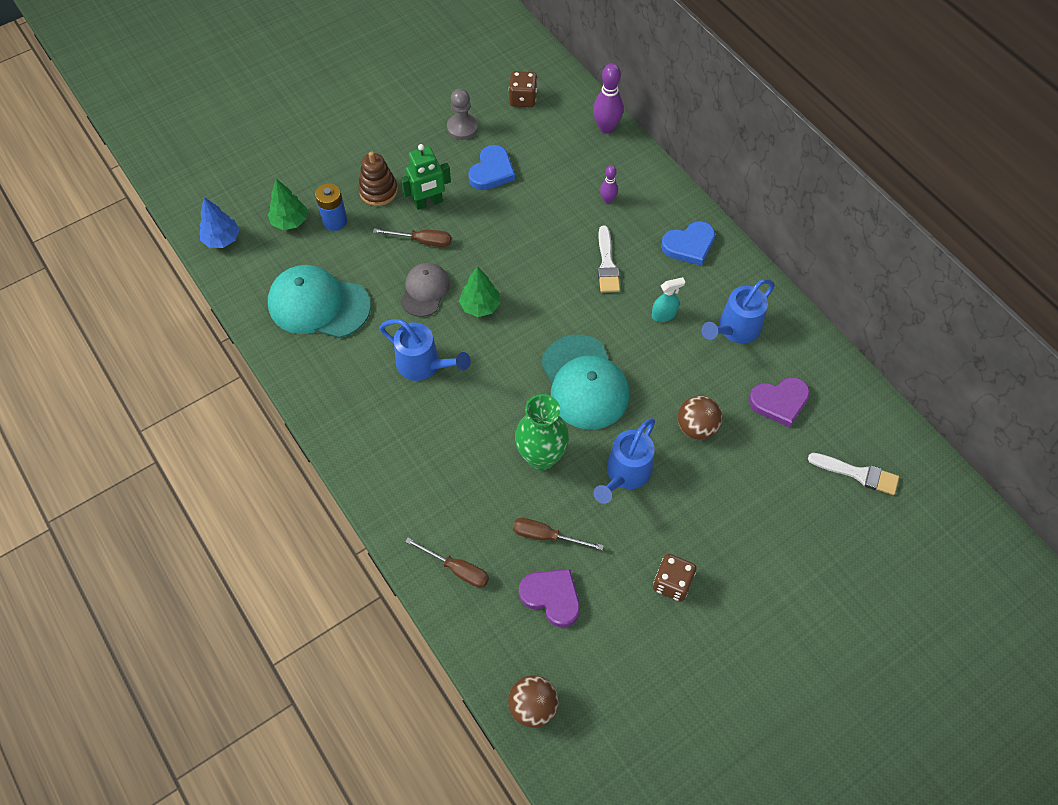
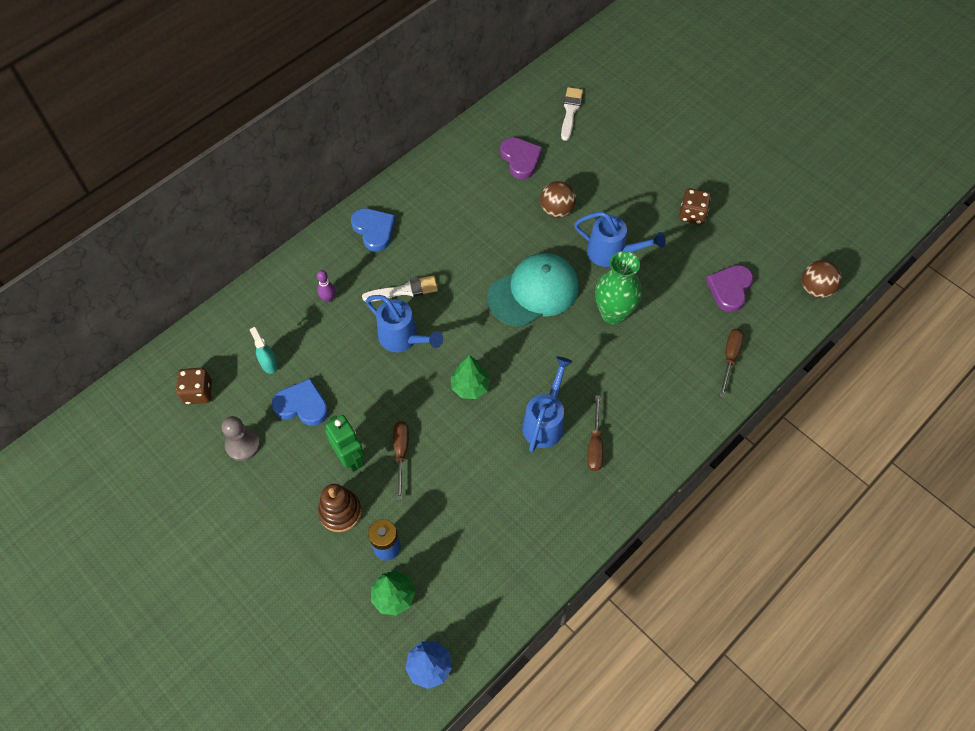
camera: 100 degrees left, 0 degrees up
(318, 304) = (496, 536): turquoise cap -> none
(425, 291) = (461, 438): grey cap -> none
(546, 536) = (681, 299): brown screwdriver -> brown screwdriver (595, 444)
(606, 128) = (235, 311): purple bowling pin -> none
(664, 314) = (452, 242): turquoise spray bottle -> turquoise spray bottle (269, 363)
(735, 329) = (457, 192): blue watering can -> blue watering can (403, 339)

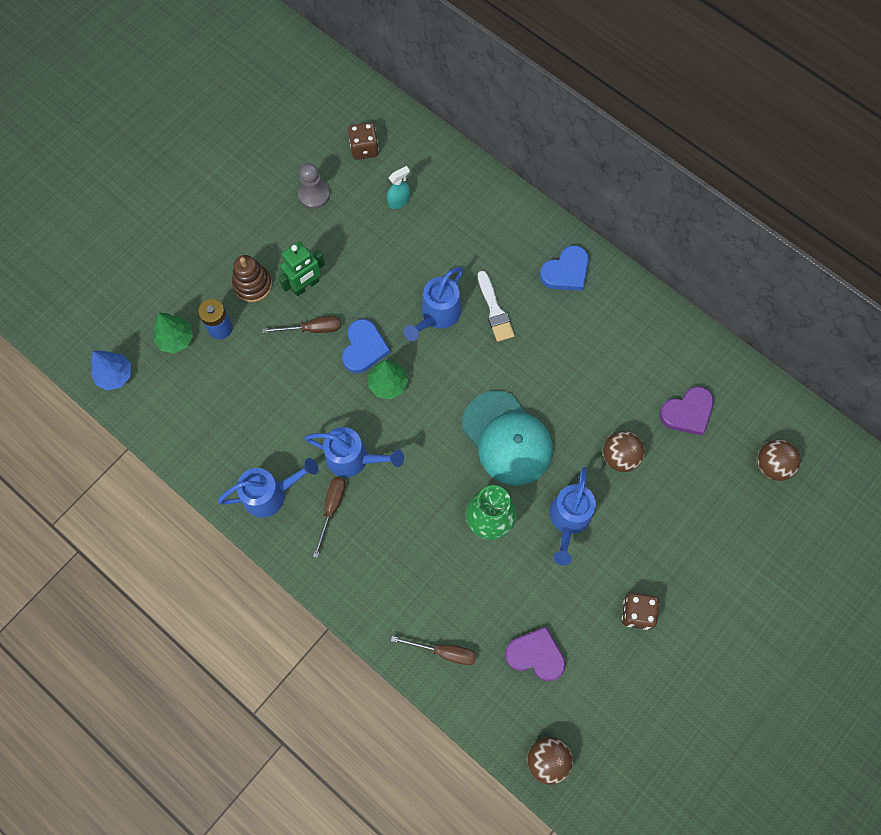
camera: 85 degrees right, 10 degrees up
(302, 405) = (357, 236): blue heart -> blue heart (364, 348)
(328, 298) = (477, 241): purple bowling pin -> none
(570, 111) = (772, 465): white brush -> brown ball
(577, 501) = (270, 494): none -> blue watering can
(595, 444) = (331, 509): brown screwdriver -> brown screwdriver turned 105 degrees clockwise

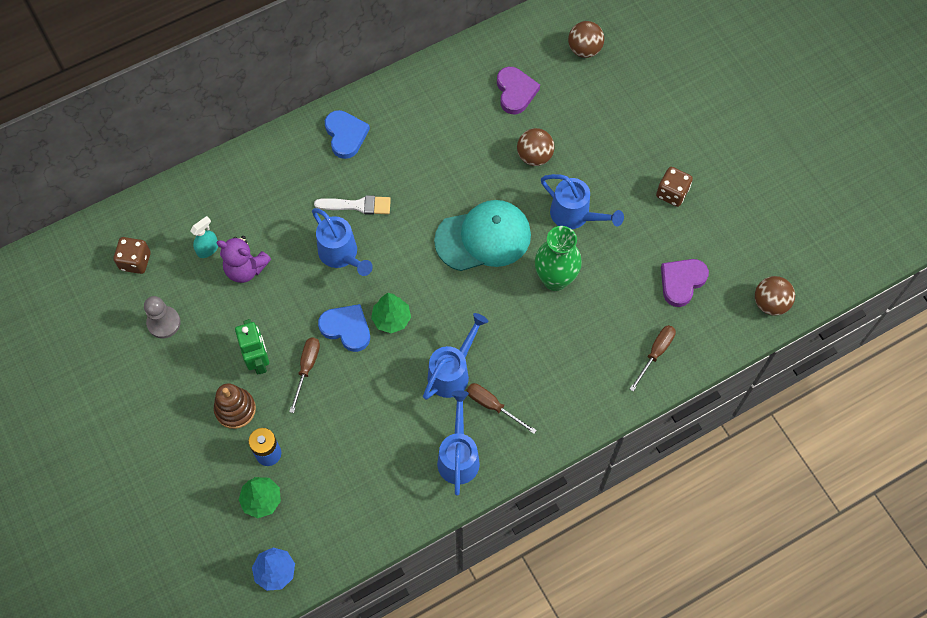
camera: 70 degrees left, 5 degrees down
(391, 239) = (245, 269): none -> purple teddy bear
(399, 201) = (208, 249): turquoise spray bottle -> turquoise spray bottle turned 60 degrees clockwise

